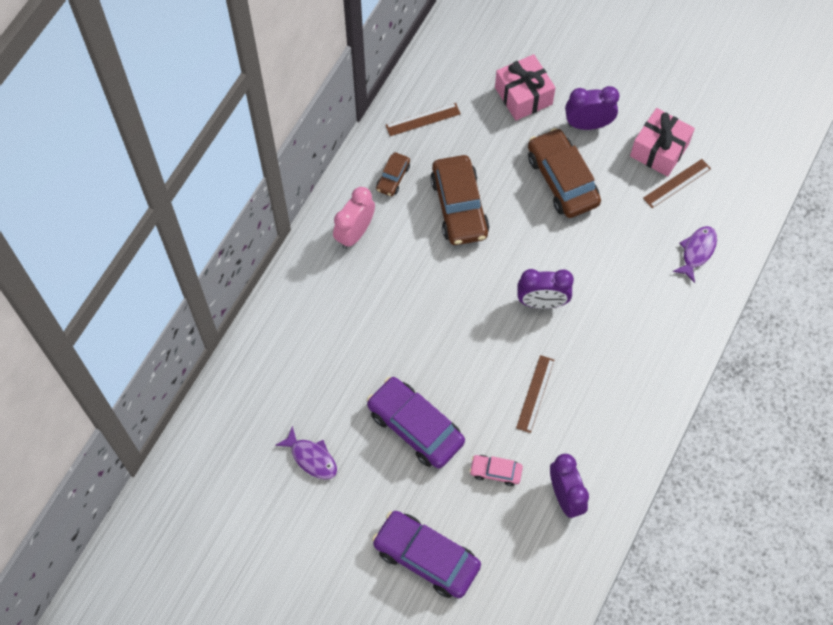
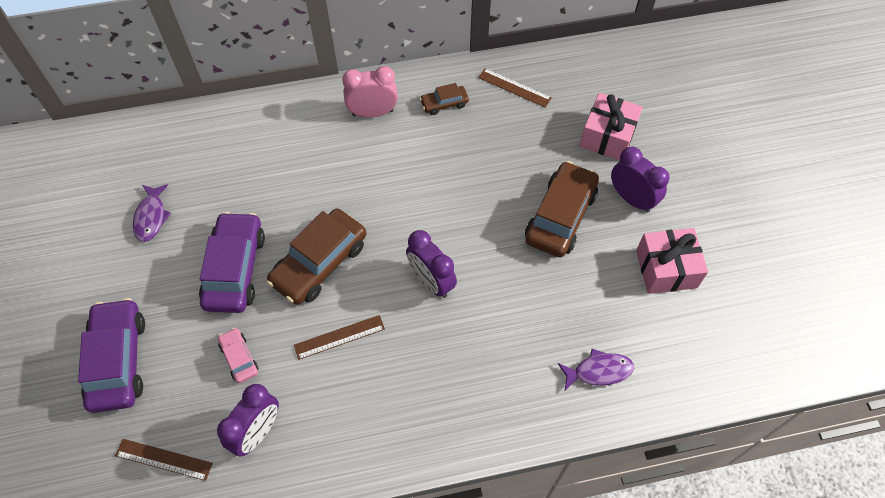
camera: 50 degrees right, 5 degrees down
(459, 207) = (462, 163): brown car -> brown car (319, 263)
(677, 183) = (649, 306): brown ruler -> brown ruler (164, 459)

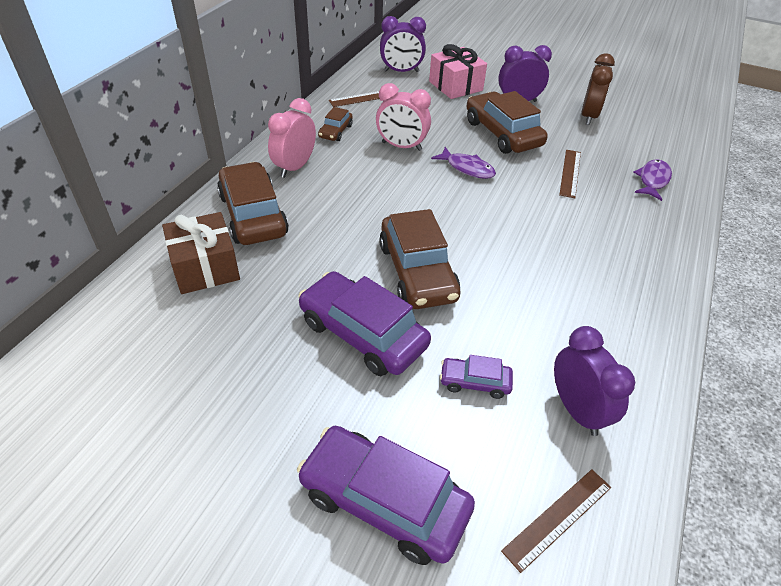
camera: 55 degrees left, 15 degrees down
(151, 217) = (219, 371): purple fish -> purple fish (467, 168)
(227, 144) = (205, 267): none -> brown gift
(239, 358) = (475, 382): pink car -> purple car
(298, 130) = (253, 215): none -> brown car
(339, 337) = (511, 297): brown ruler -> brown ruler (570, 173)
(431, 281) = (501, 218): purple clock -> purple clock (401, 71)
(466, 158) = (401, 146): none -> pink clock
(666, 269) = (589, 116): pink gift -> brown clock

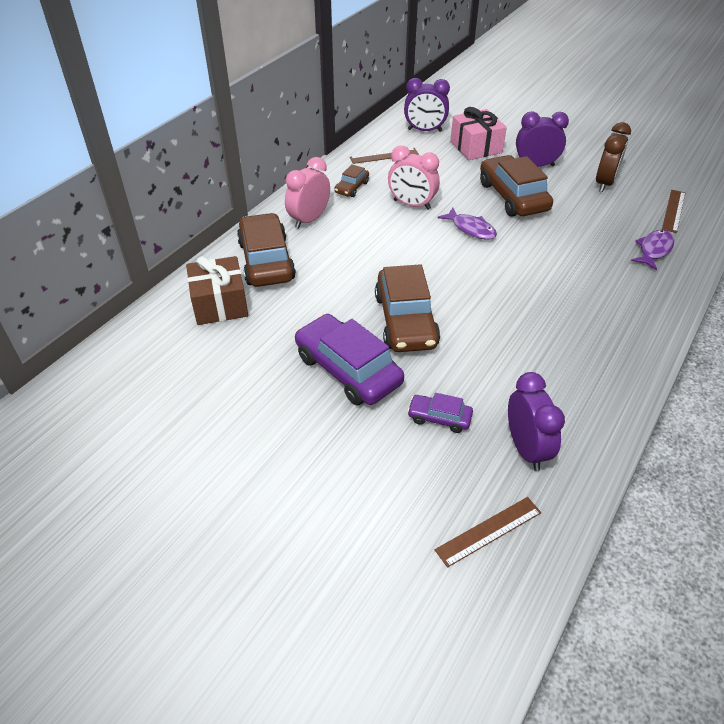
camera: 10 degrees right, 0 degrees up
(384, 501) = (344, 502): purple car -> none
(570, 173) = (571, 238): brown ruler -> brown ruler (673, 211)

